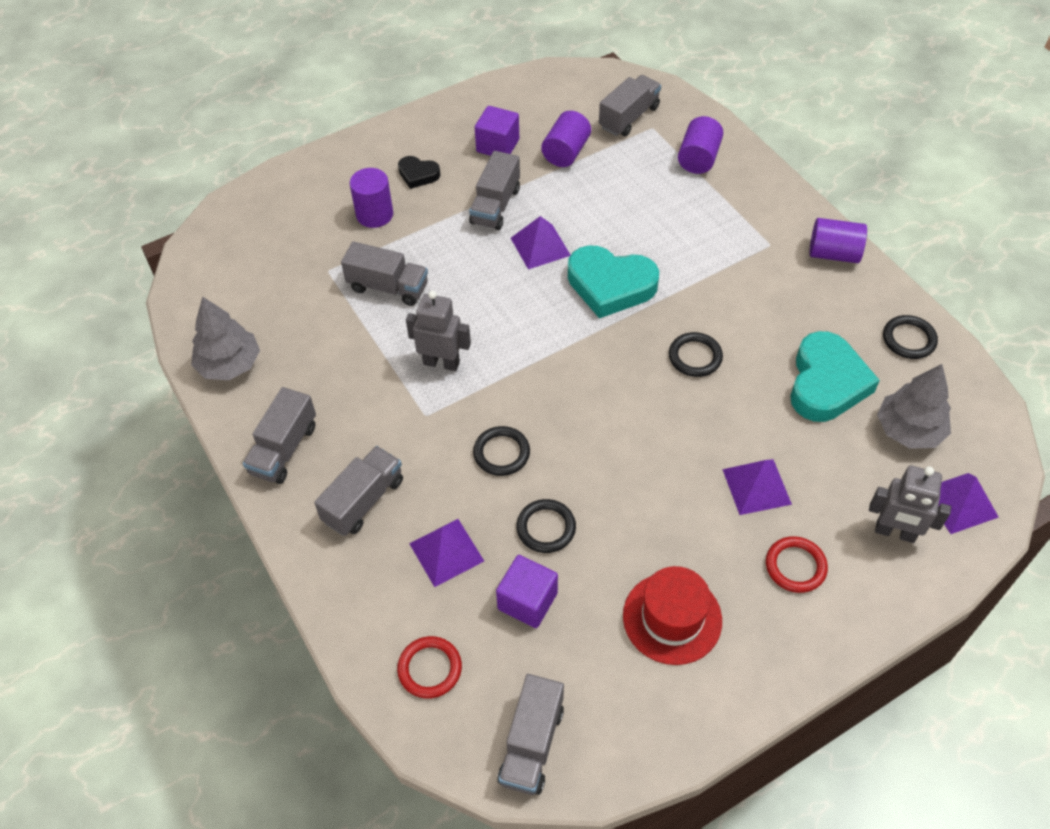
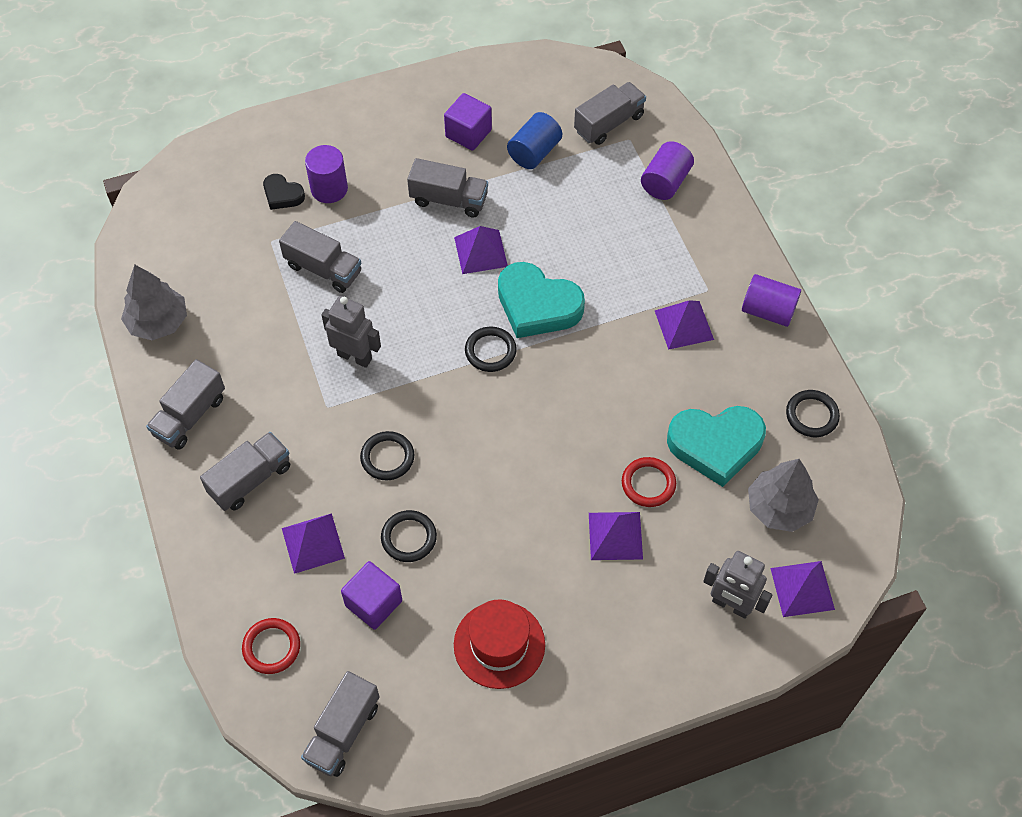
camera: 10 degrees right, 5 degrees up
(418, 174) = (382, 152): black heart -> black heart (282, 195)
(495, 206) = (449, 200): grey truck -> grey truck turned 105 degrees counterclockwise
(566, 152) = (534, 152): purple cylinder -> blue cylinder
(695, 357) = (597, 395): black ring -> black ring (490, 351)
(758, 279) = (684, 325): none -> purple pyramid
(795, 566) = (627, 619): red ring -> red ring (648, 484)
(826, 383) = (715, 445): turquoise heart -> turquoise heart turned 60 degrees clockwise

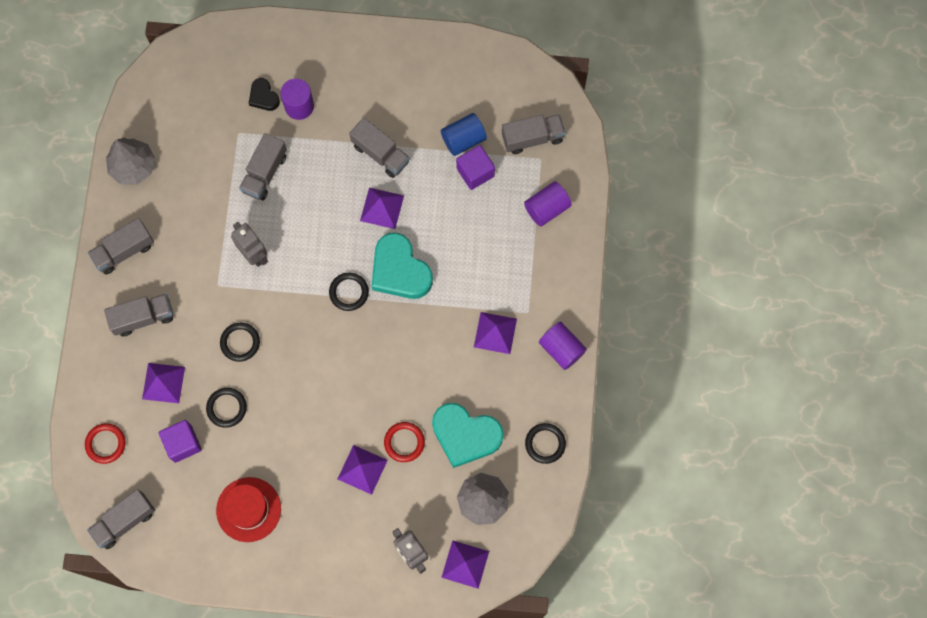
camera: 25 degrees right, 15 degrees up
(323, 269) = (264, 173): grey truck -> grey truck turned 60 degrees clockwise
(468, 133) = (423, 101): purple cube -> purple cube (475, 172)

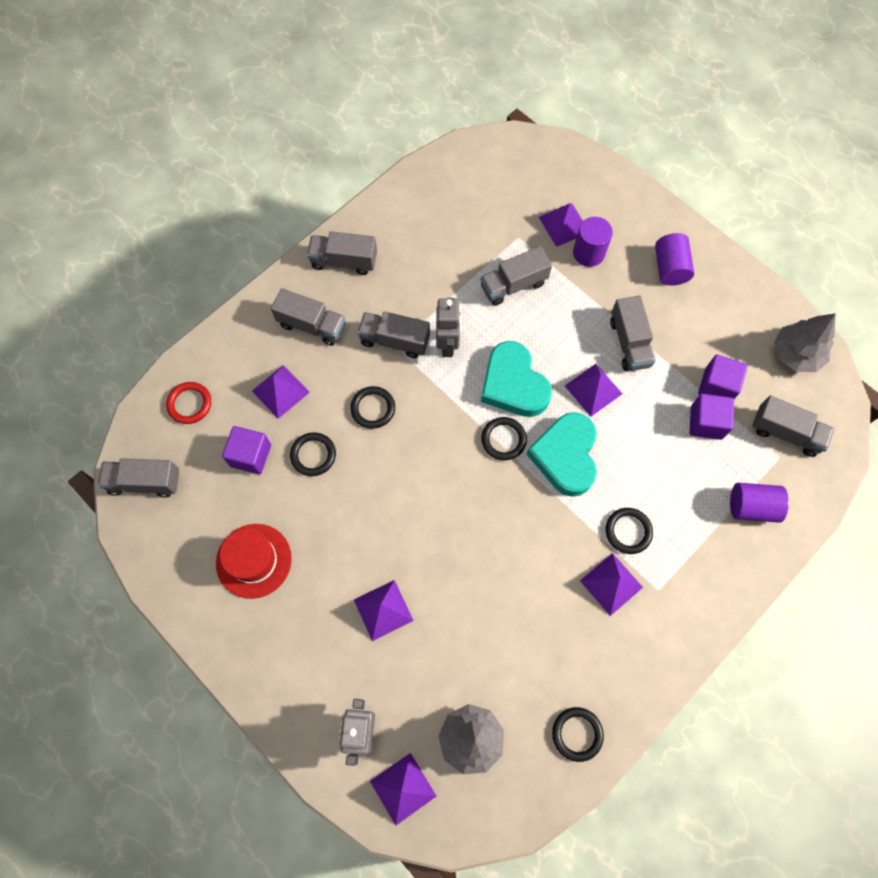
camera: 40 degrees right, 5 degrees down
(133, 166) = (409, 202): grey tree -> grey tree (796, 354)
(213, 282) = (394, 341): none -> grey truck
(263, 97) = (564, 224): black heart -> purple pyramid
(404, 442) = (442, 617): red ring -> none
(463, 139) = (717, 386): blue cylinder -> purple cube
(465, 435) = (505, 659): turquoise heart -> turquoise heart (513, 384)
(480, 289) = (628, 531): none -> black ring
(561, 349) = (665, 652): purple cylinder -> purple cylinder (670, 268)

